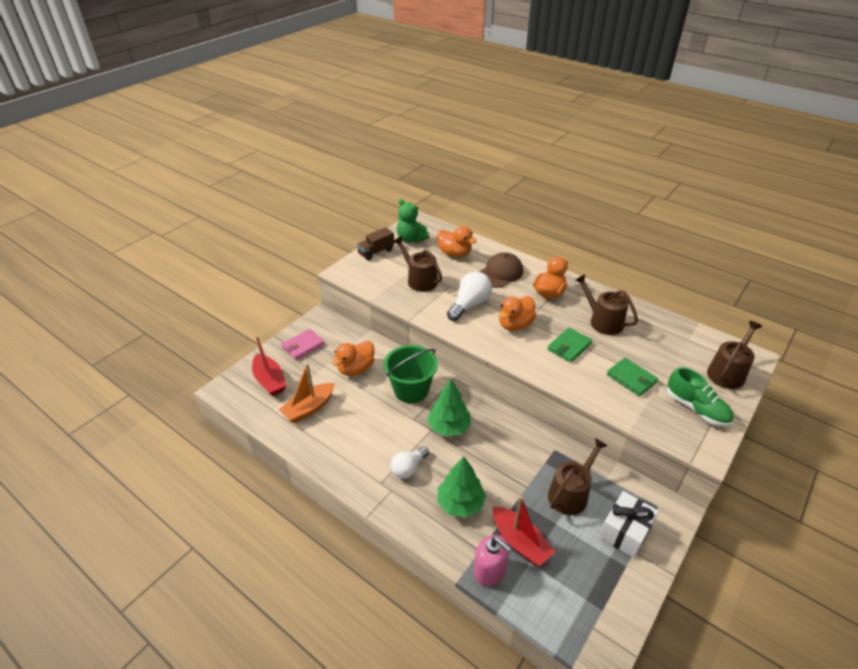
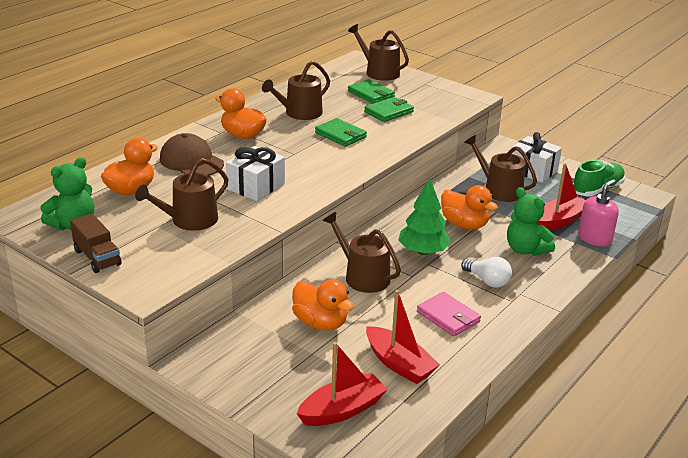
camera: 90 degrees left, 10 degrees down
(303, 346) = (263, 379): pink wallet -> pink wallet (448, 317)
(309, 408) = (399, 364): orange boat -> red boat
(411, 390) = (363, 276): green bucket -> brown watering can
(460, 503) = (525, 250): green tree -> green teddy bear
(469, 305) = (256, 186): white light bulb -> white gift
(515, 325) = (300, 160): orange duck -> orange duck (464, 225)
(667, 366) = (371, 94): none -> green wallet
(696, 408) = (426, 92): green shoe -> green shoe (597, 189)

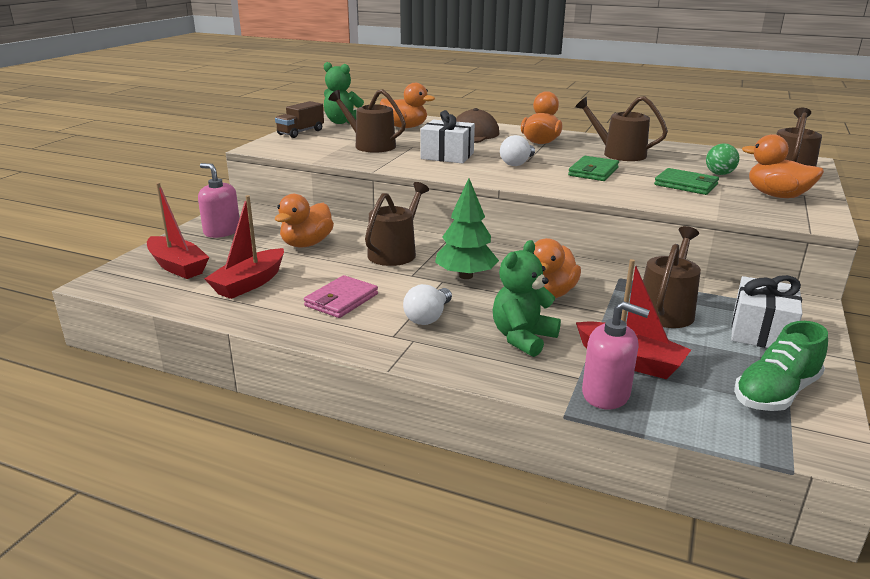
camera: 75 degrees right, 5 degrees down
(258, 376) = (222, 231): none -> pink soap dispenser
(299, 159) = (517, 163): none -> white light bulb
(371, 94) = (719, 174): green wallet -> green ball
(424, 92) = (776, 195): none -> orange duck
(597, 189) = (775, 393): green shoe -> green shoe turned 105 degrees clockwise

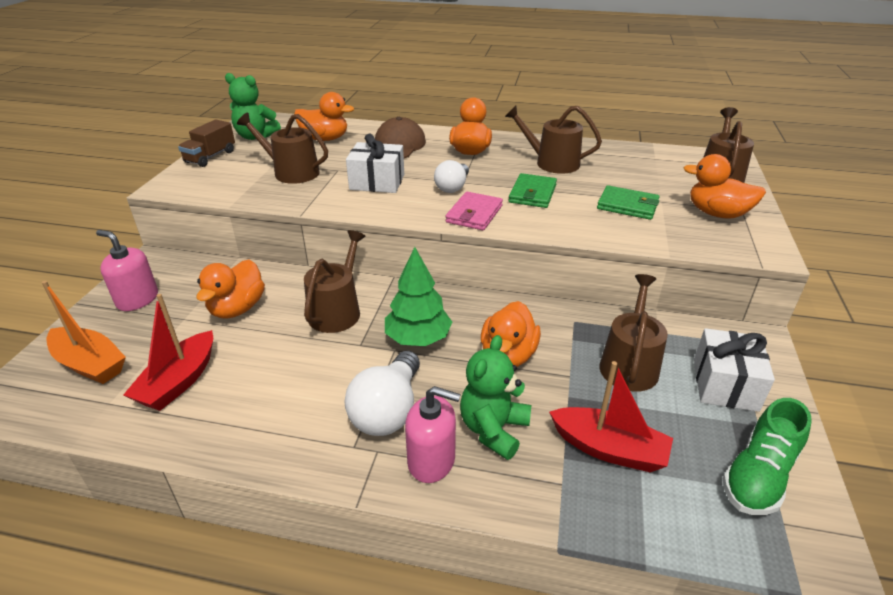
camera: 10 degrees left, 10 degrees up
(177, 266) = (90, 364): red boat -> orange boat
(341, 300) = (288, 396): pink wallet -> pink wallet (474, 214)
(428, 317) = (388, 410): white light bulb -> white light bulb, size x1.51
(606, 394) = (594, 506): pink soap dispenser -> pink soap dispenser (431, 460)
(719, 174) = (655, 185): green ball -> none

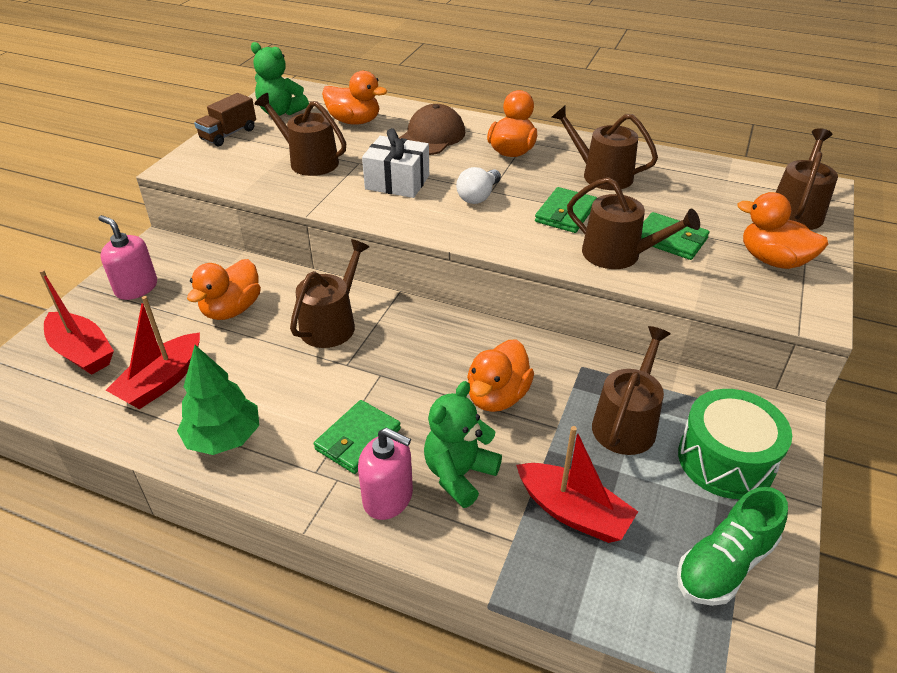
camera: 10 degrees right, 5 degrees up
(90, 364) = (82, 352): orange boat -> red boat
(388, 410) = (358, 439): white light bulb -> green wallet
(418, 339) = (407, 365): green tree -> green tree (224, 438)
(474, 214) = (492, 233): pink wallet -> none
(589, 221) = (618, 254): none -> brown watering can
(725, 384) = (726, 460): white gift -> green drum

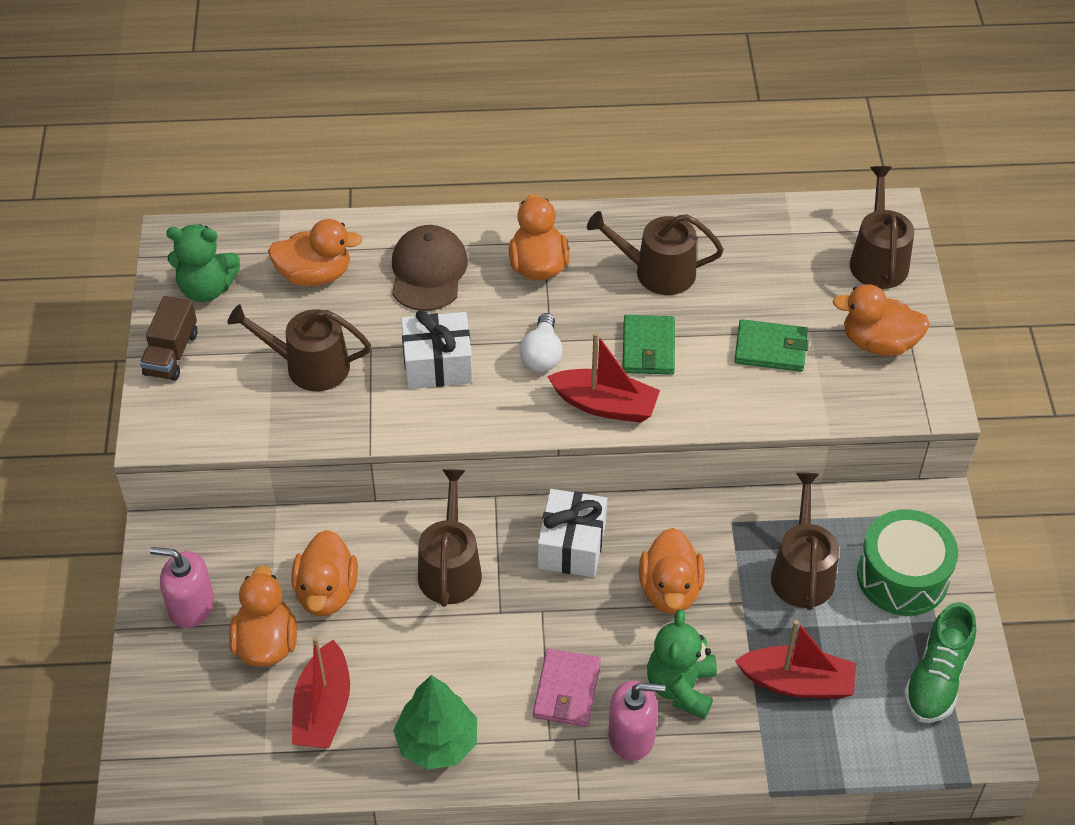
camera: 25 degrees left, 10 degrees up
(82, 352) = (204, 710): red boat -> red boat (605, 405)
(163, 326) = (266, 643): none -> orange duck
(358, 439) = (567, 690): green wallet -> pink wallet
(436, 339) = (572, 545): none -> white gift
(618, 254) = (729, 389): brown watering can -> none

